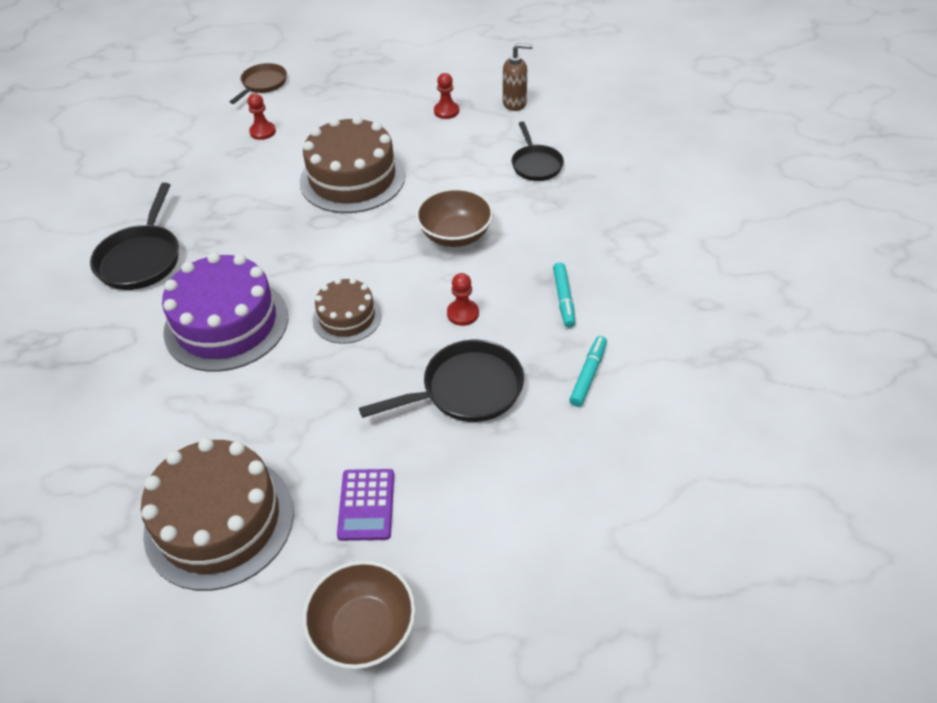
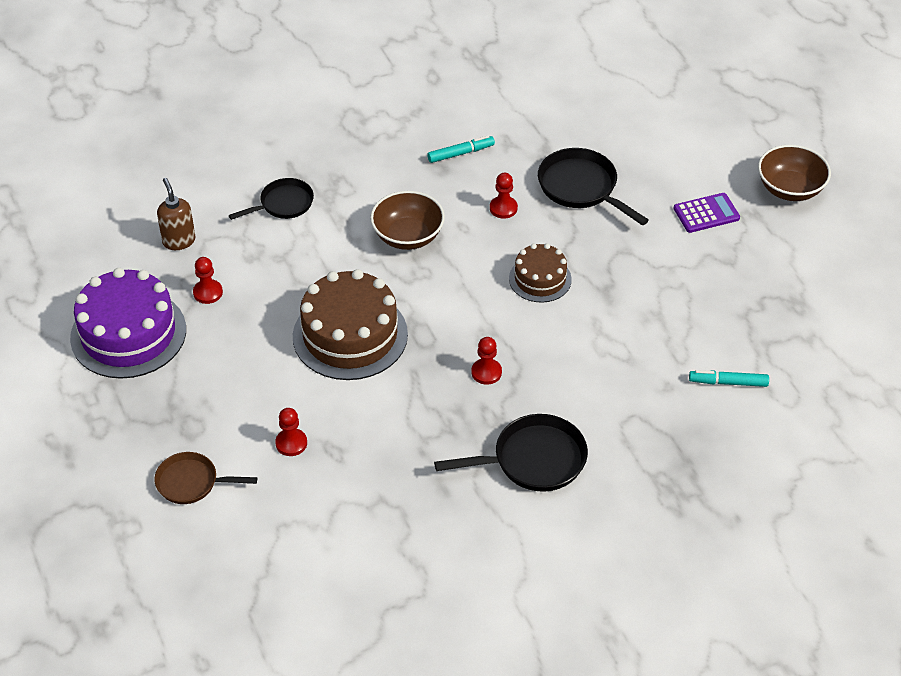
camera: 110 degrees left, 0 degrees up
(219, 521) = (762, 285): brown cake -> none
(226, 324) = (584, 357): purple cake -> purple cake (128, 333)
(256, 251) = (486, 372): none -> red pawn
(588, 375) = (535, 127): turquoise marker -> turquoise marker (728, 382)

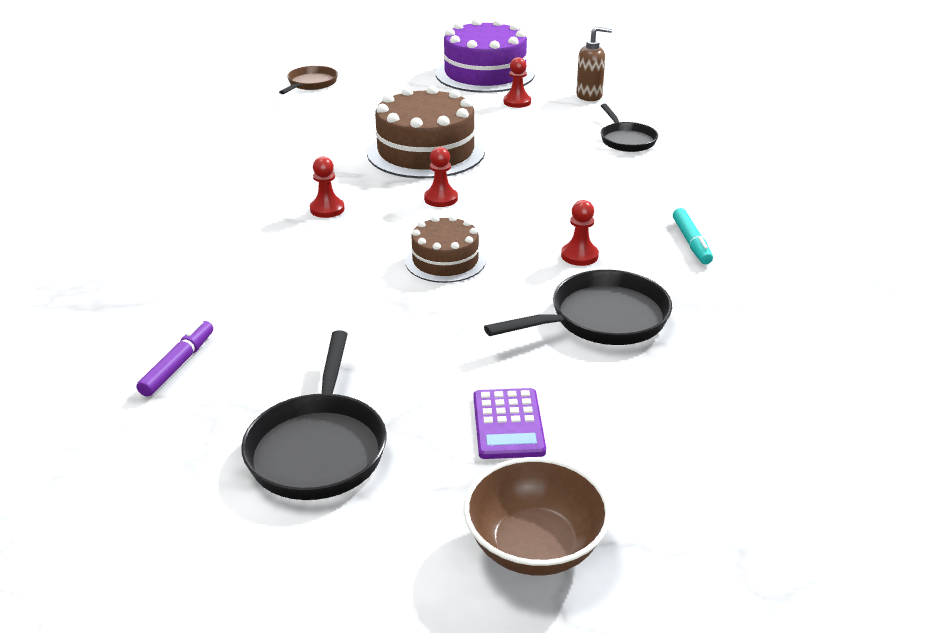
camera: 105 degrees right, 15 degrees down
(291, 443) = (317, 118): red pawn -> red pawn (441, 199)
(408, 236) = (553, 194): brown bowl -> none
(533, 460) = (193, 217): black pan -> black pan (318, 448)
(728, 382) = (178, 365): turquoise marker -> purple marker

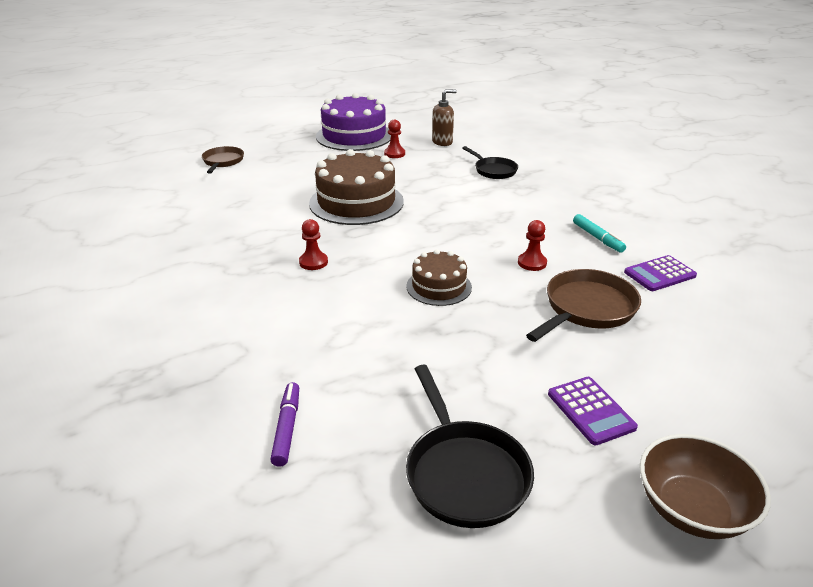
camera: 20 degrees left, 0 degrees up
(441, 199) = (396, 237): red pawn -> none
(602, 319) = (587, 309): black pan -> brown pan
(735, 299) = (660, 274): none -> purple calculator

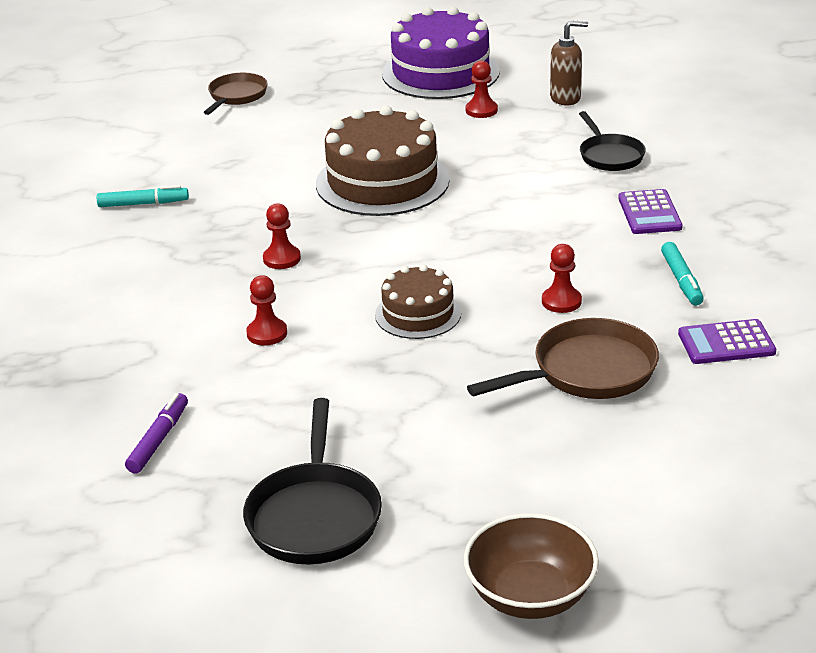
camera: 20 degrees right, 0 degrees up
(185, 238) = (143, 204): none -> turquoise marker
(333, 319) = (267, 333): none -> red pawn
(591, 410) = (498, 484): purple calculator -> purple calculator (649, 213)

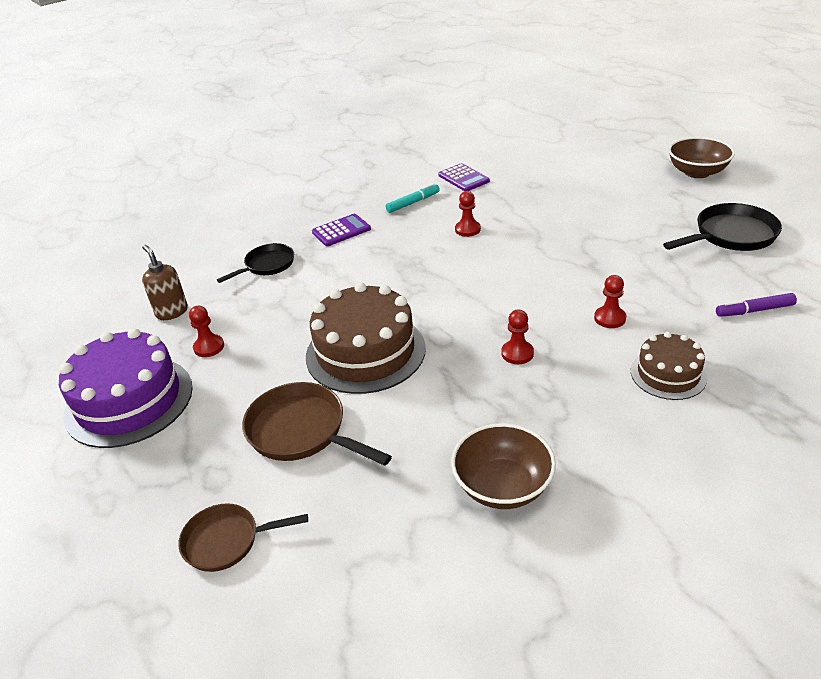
camera: 115 degrees left, 5 degrees up
(143, 204) = (502, 486): turquoise marker -> brown bowl
(418, 314) = (527, 270): brown cake -> brown cake (668, 374)
(587, 371) = (526, 204): brown pan -> brown pan (302, 431)

